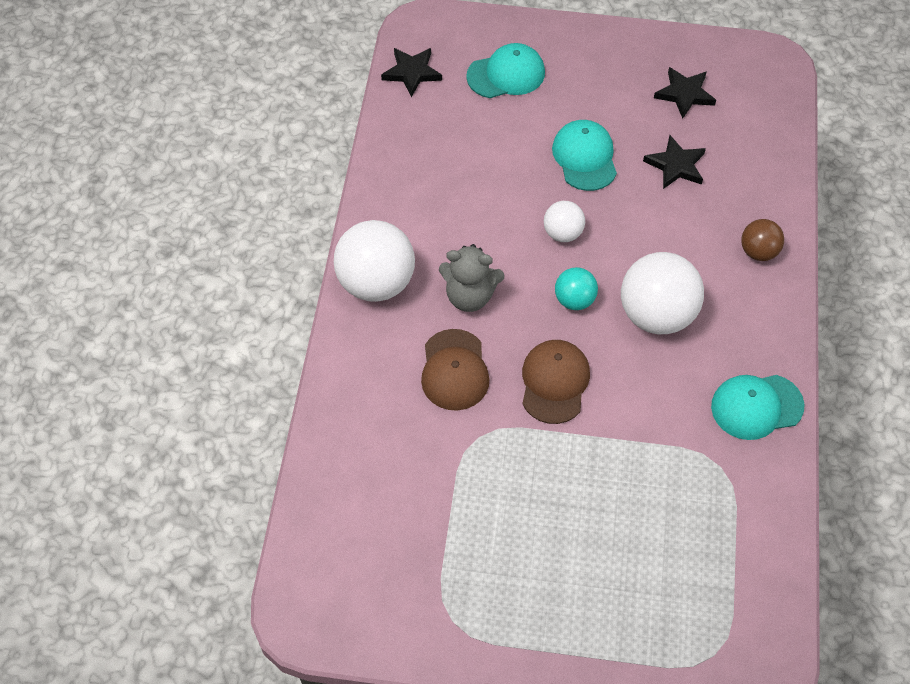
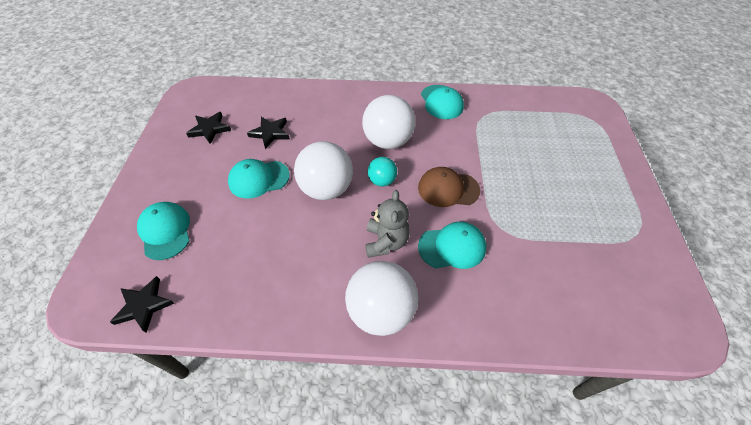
camera: 95 degrees left, 5 degrees down
(454, 370) = (452, 247): brown cap -> turquoise cap
(562, 233) = (326, 189): white ball -> white ball, size x1.89
(758, 251) = (338, 99): brown ball -> none

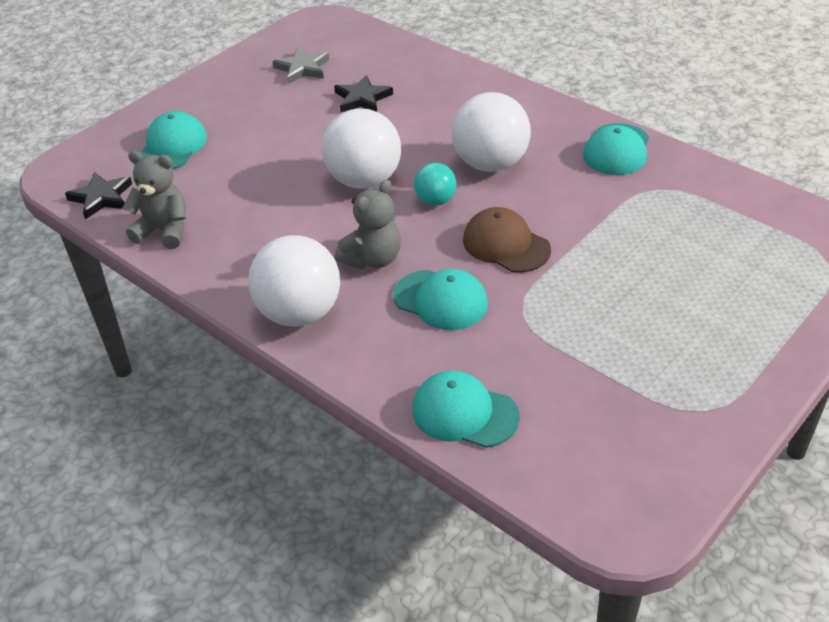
camera: 40 degrees right, 10 degrees down
(210, 129) = (302, 68): black star -> grey star
(222, 304) = (164, 230): none -> grey teddy bear
(259, 179) = (304, 139): turquoise cap -> turquoise cap (464, 413)

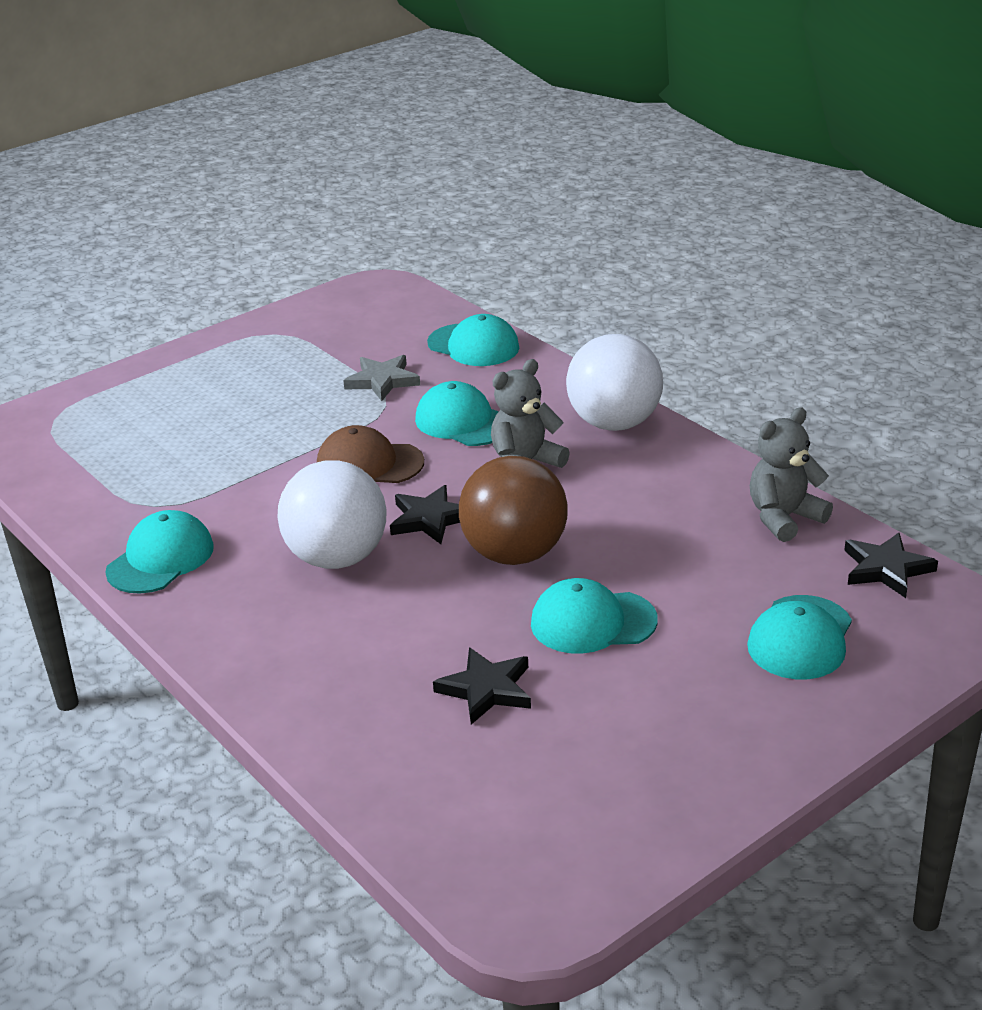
camera: 170 degrees left, 10 degrees down
(164, 230) = (784, 518): grey teddy bear -> grey teddy bear turned 120 degrees clockwise
(302, 68) = (582, 773): grey star -> grey star (382, 381)
(304, 141) = (593, 622): none -> turquoise cap
(364, 180) = (515, 554): white ball -> brown ball
(435, 201) = (430, 519): turquoise ball -> black star
(506, 245) = (369, 464): brown cap -> brown cap turned 135 degrees clockwise

